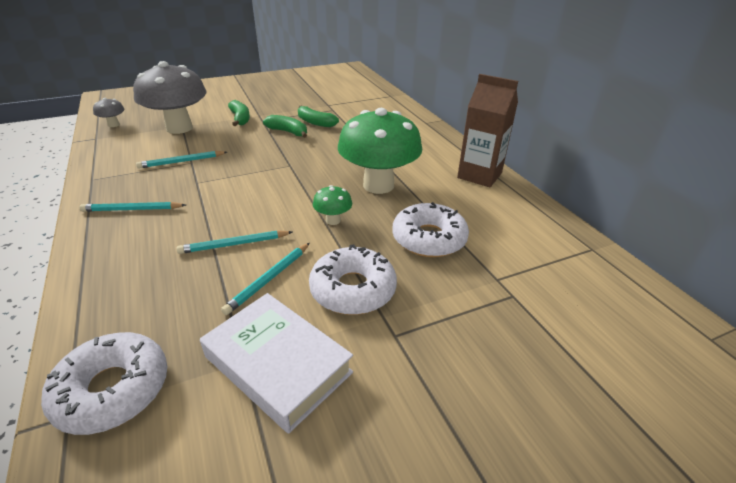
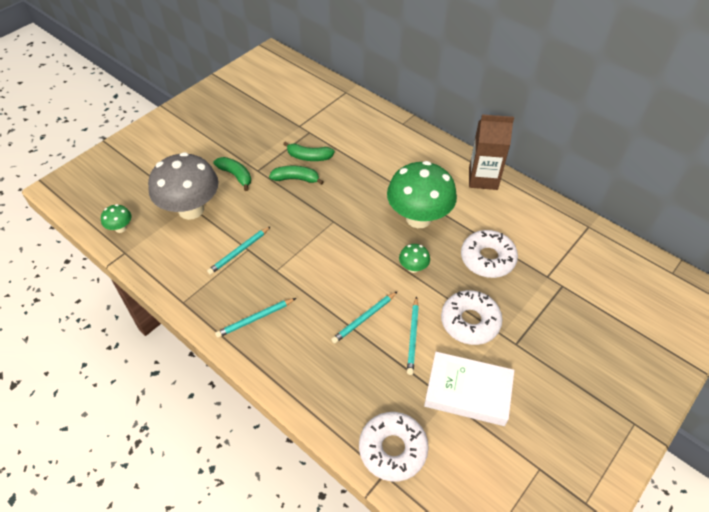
camera: 25 degrees left, 15 degrees up
(114, 125) = (120, 228): grey mushroom -> green mushroom

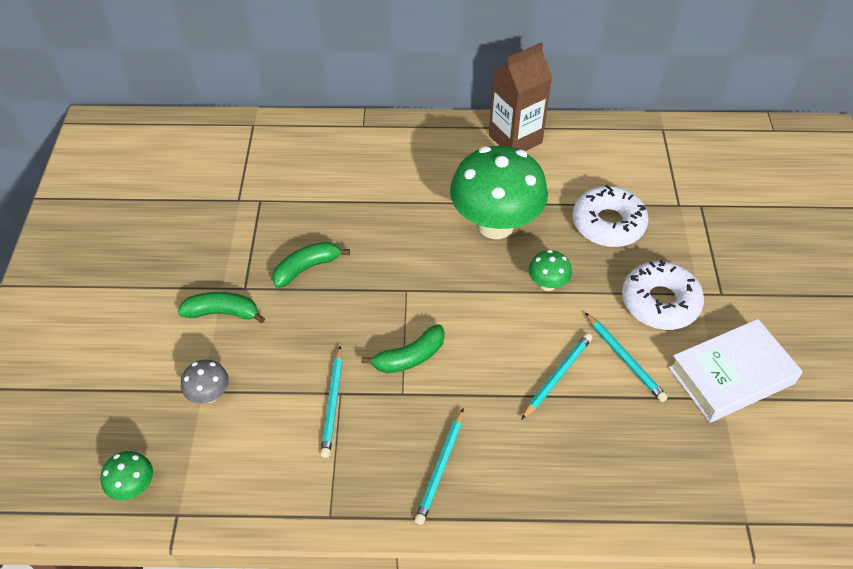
camera: 40 degrees left, 0 degrees up
(191, 209) = (209, 395): grey mushroom -> grey mushroom, size x0.43
(309, 157) = (293, 231): green banana -> green banana (409, 357)
(364, 318) = (557, 376): turquoise pencil -> turquoise pencil turned 150 degrees counterclockwise
(393, 449) = (728, 490): white donut -> none

